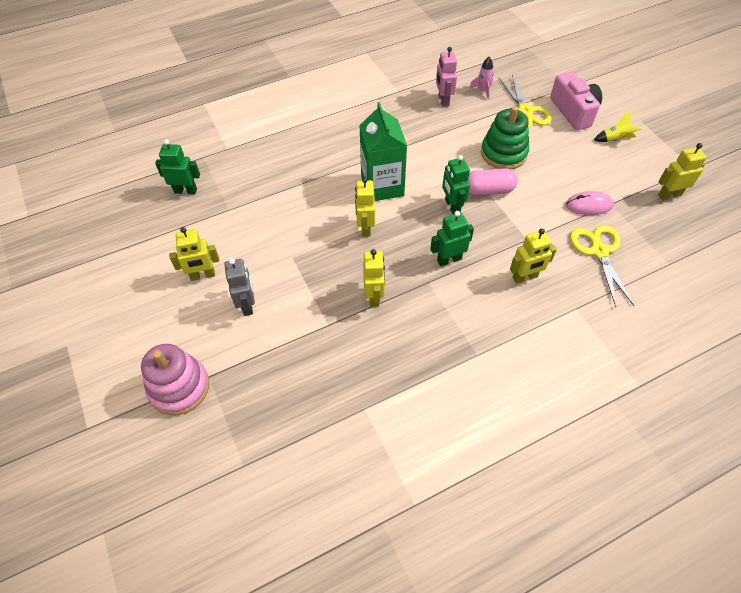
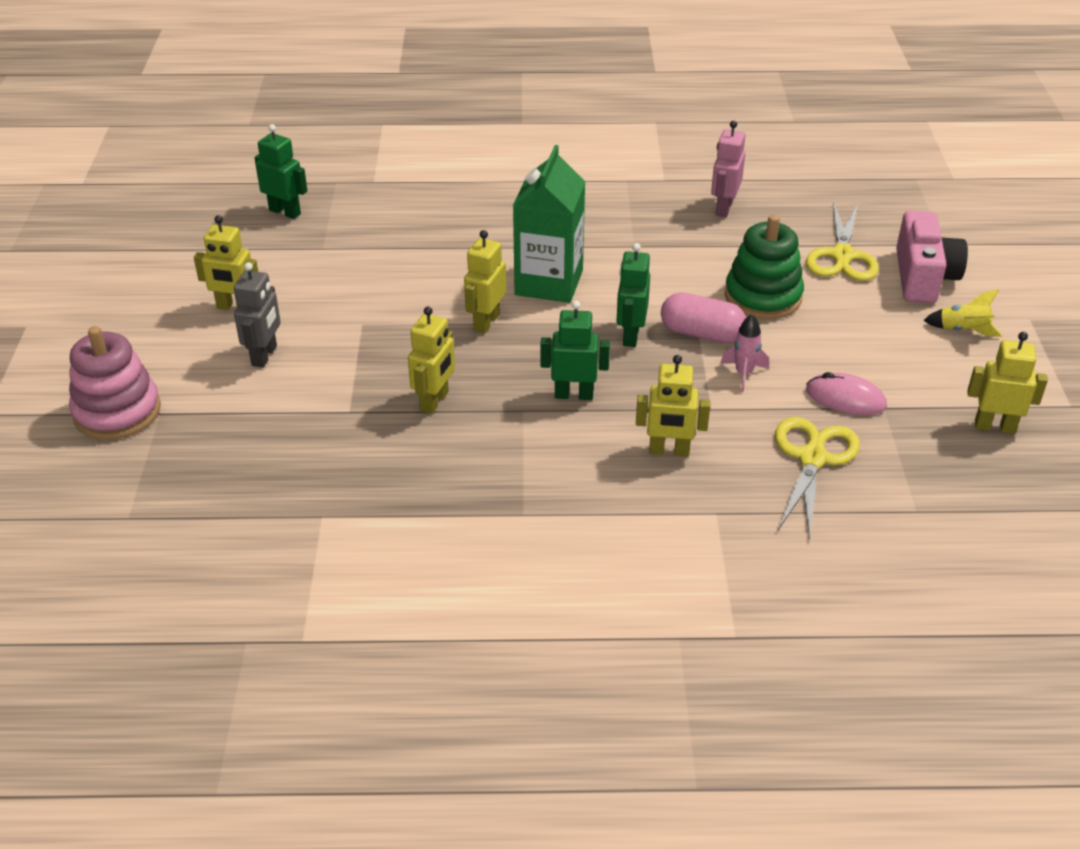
camera: 25 degrees right, 15 degrees down
(483, 90) = (796, 212): pink rocket -> pink rocket (744, 374)

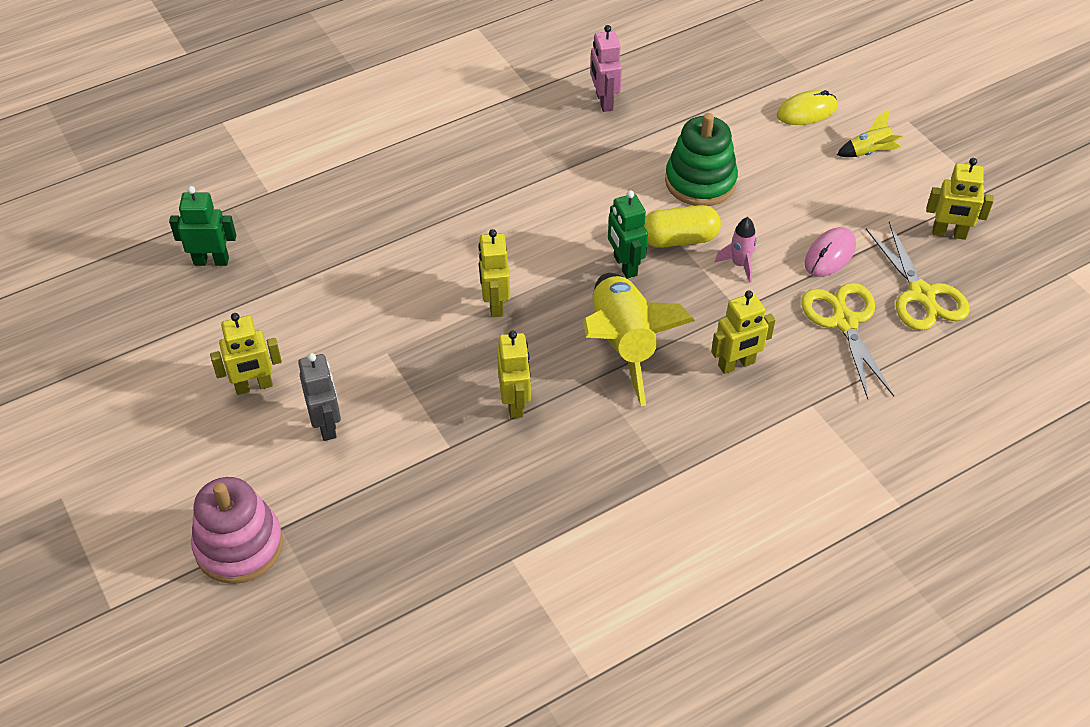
camera: 30 degrees left, 10 degrees up
(549, 283) = (516, 240): green carton -> none
(574, 395) = (623, 344): green robot -> yellow rocket
(701, 333) = (679, 239): pink capsule -> yellow capsule
(842, 256) = (732, 114): yellow scissors -> yellow scissors (921, 294)
(845, 398) = (830, 255): pink mouse -> pink mouse turned 45 degrees counterclockwise
(923, 277) = (806, 111): pink camera -> yellow mouse
(994, 426) = (949, 234): yellow robot -> yellow robot turned 150 degrees counterclockwise

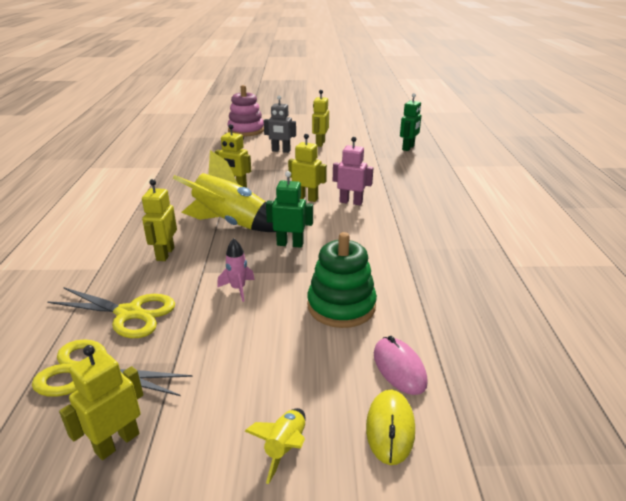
camera: 120 degrees right, 20 degrees down
(604, 101) = (480, 294): pink robot -> pink robot (351, 202)
(679, 239) = (291, 273): yellow capsule -> none
(830, 255) = (193, 339): pink mouse -> pink mouse (399, 368)

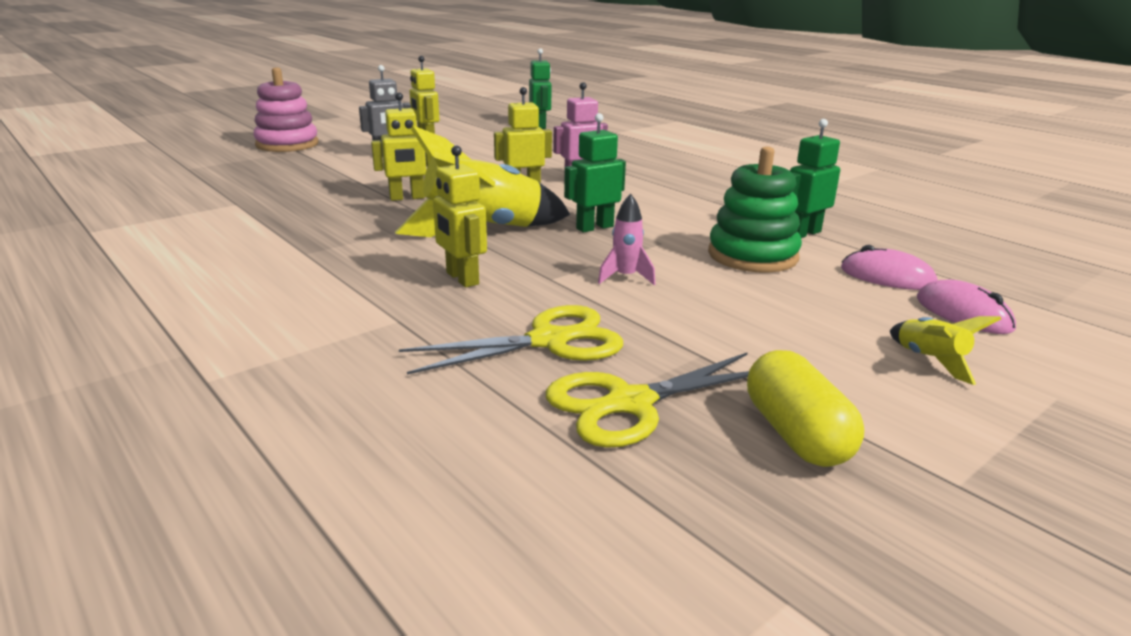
camera: 40 degrees left, 5 degrees down
(117, 442) = (796, 434): yellow robot -> yellow capsule
(390, 428) = (963, 313): yellow mouse -> pink mouse
(414, 303) = (804, 233): none -> green robot

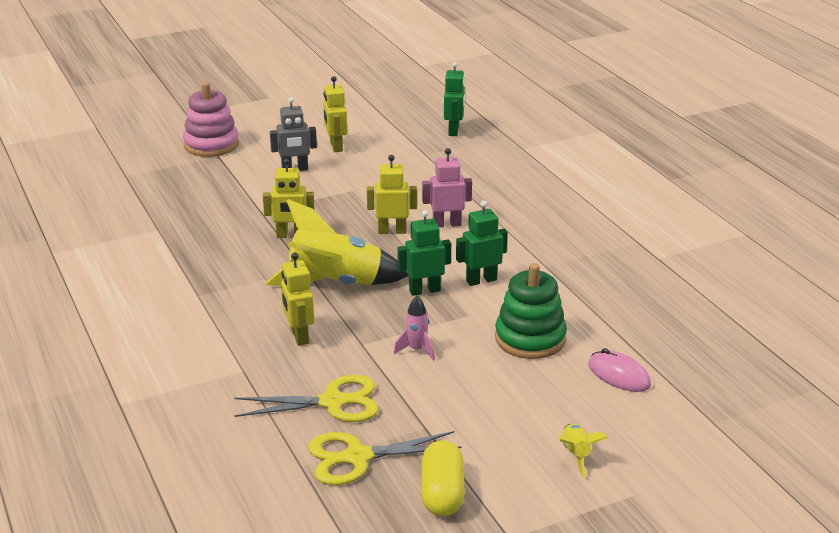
camera: 15 degrees right, 5 degrees up
(804, 233) = (593, 318): green robot -> green robot (481, 280)
(963, 313) = (642, 418): pink mouse -> none

